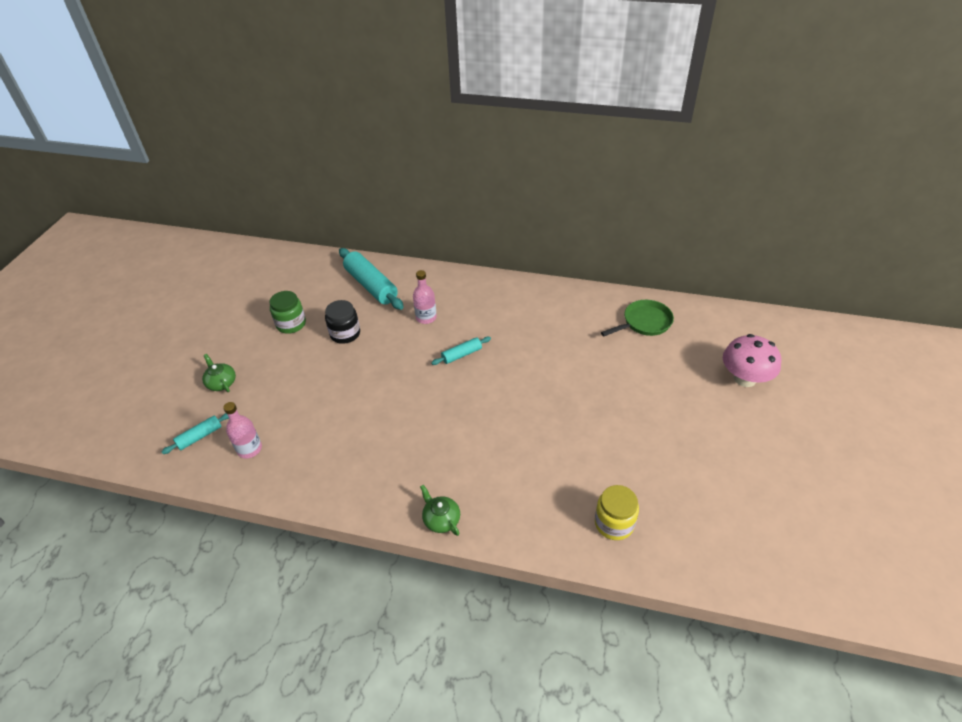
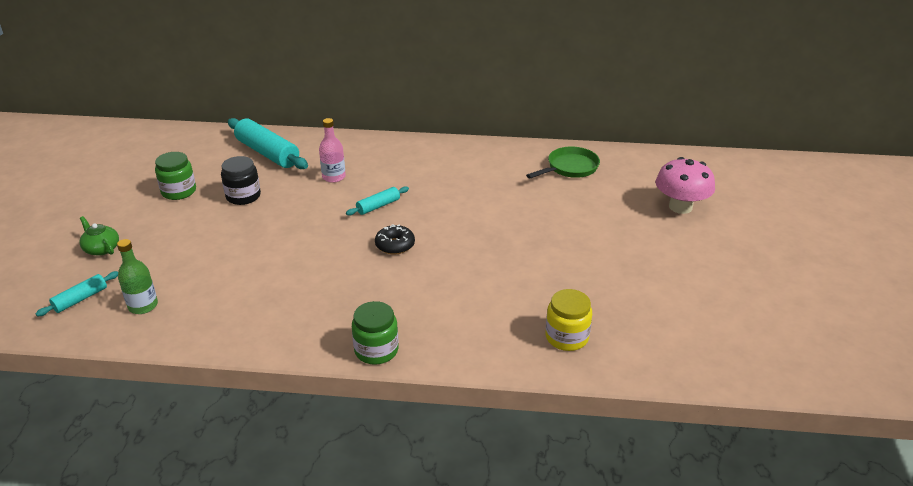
camera: 10 degrees left, 10 degrees down
(249, 449) = (143, 306): pink bottle -> green bottle
(441, 519) = (376, 350): green teapot -> green jar
(471, 401) = (395, 245): none -> black donut

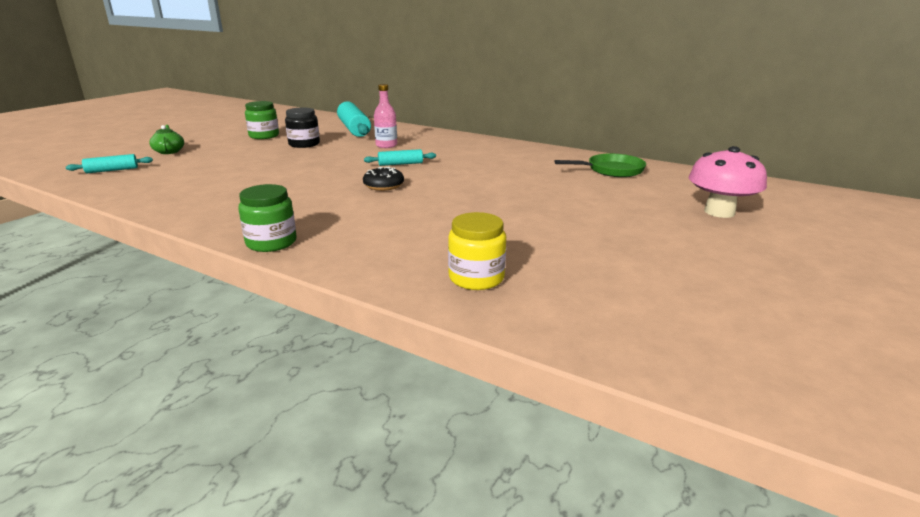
camera: 25 degrees right, 10 degrees down
(143, 306) = (143, 181): green bottle -> none

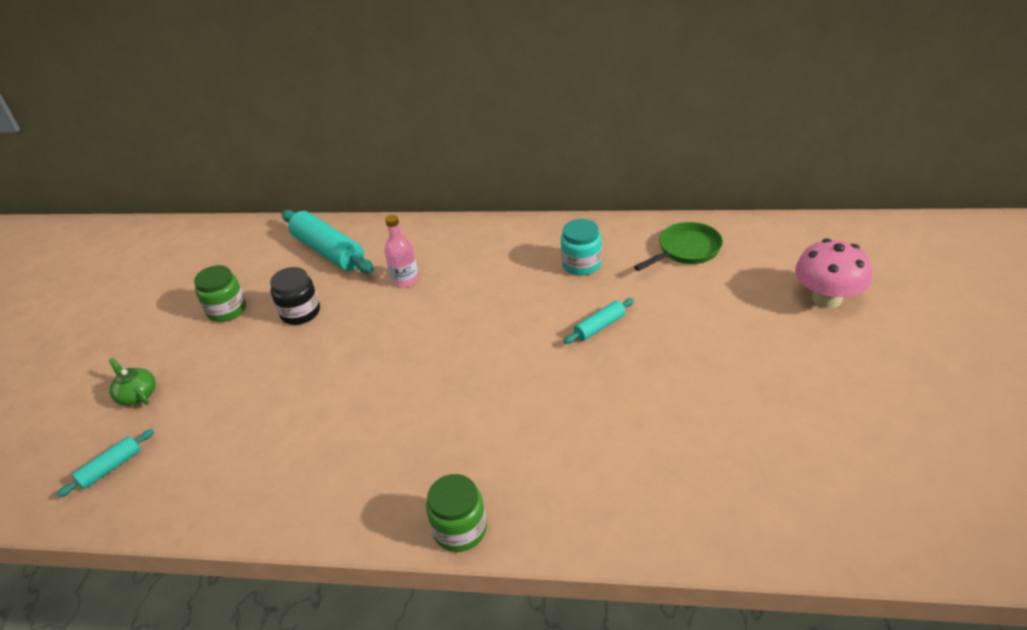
camera: 20 degrees left, 15 degrees up
(383, 186) = (479, 372): black donut -> none
(400, 164) = (458, 318): turquoise rolling pin -> turquoise rolling pin (599, 326)
(476, 278) = (696, 500): yellow jar -> none
(519, 161) = (581, 264): none -> turquoise jar

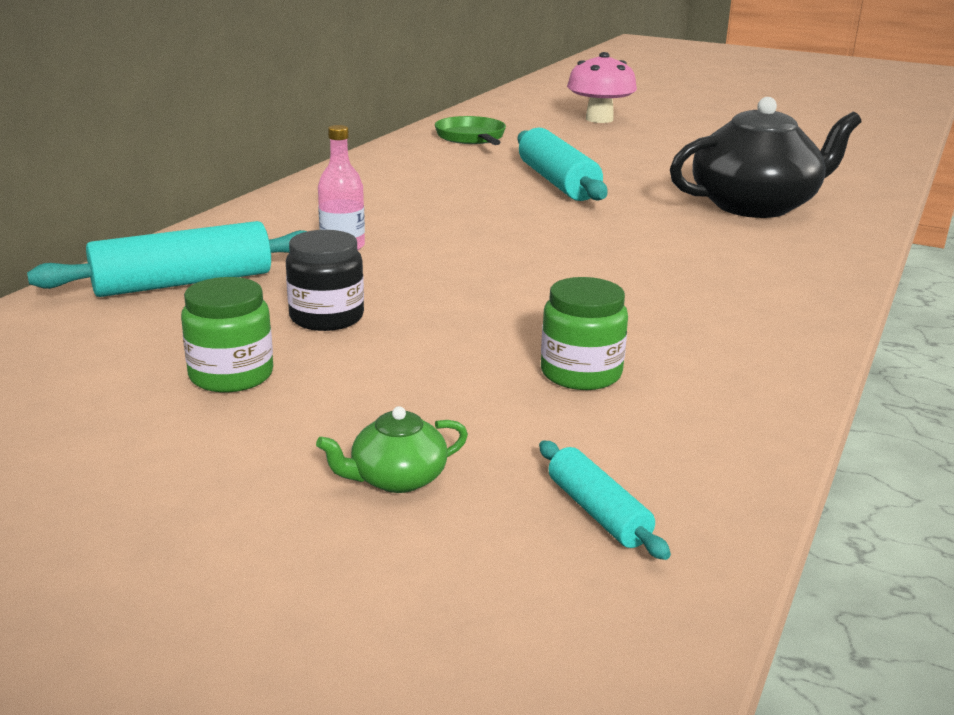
camera: 75 degrees left, 15 degrees down
(460, 529) = (833, 277): green jar -> green jar (581, 373)
(581, 264) = (438, 171): turquoise jar -> none
(599, 326) = (557, 182): turquoise rolling pin -> turquoise rolling pin, size x1.93
(619, 455) = (755, 206): none -> black teapot

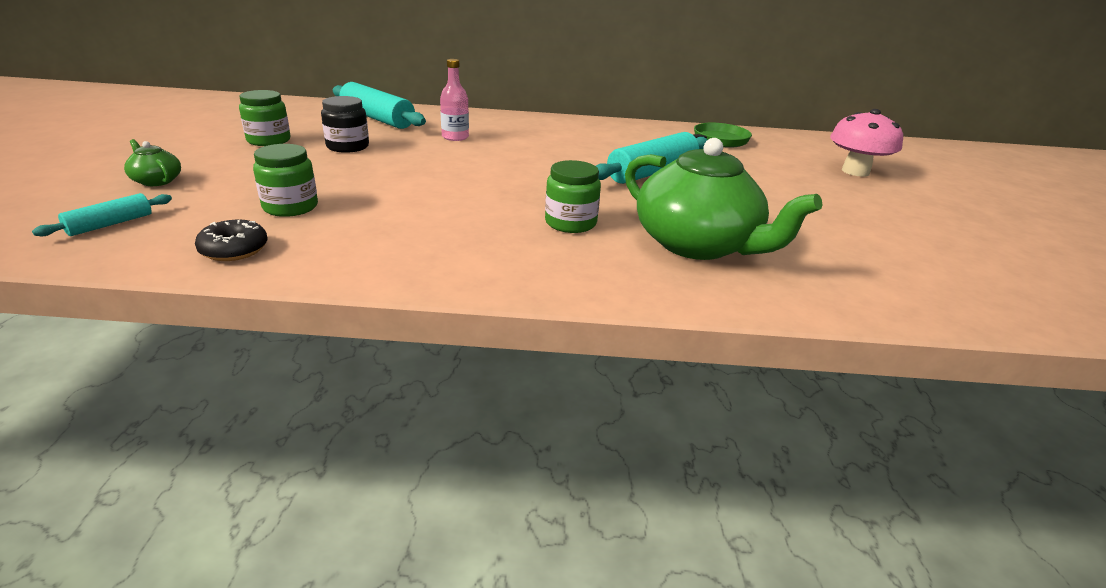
camera: 65 degrees right, 5 degrees up
(689, 239) = (570, 223): none -> green jar
(722, 415) = (234, 250): none -> black donut
(755, 206) = (697, 244): black teapot -> green teapot

